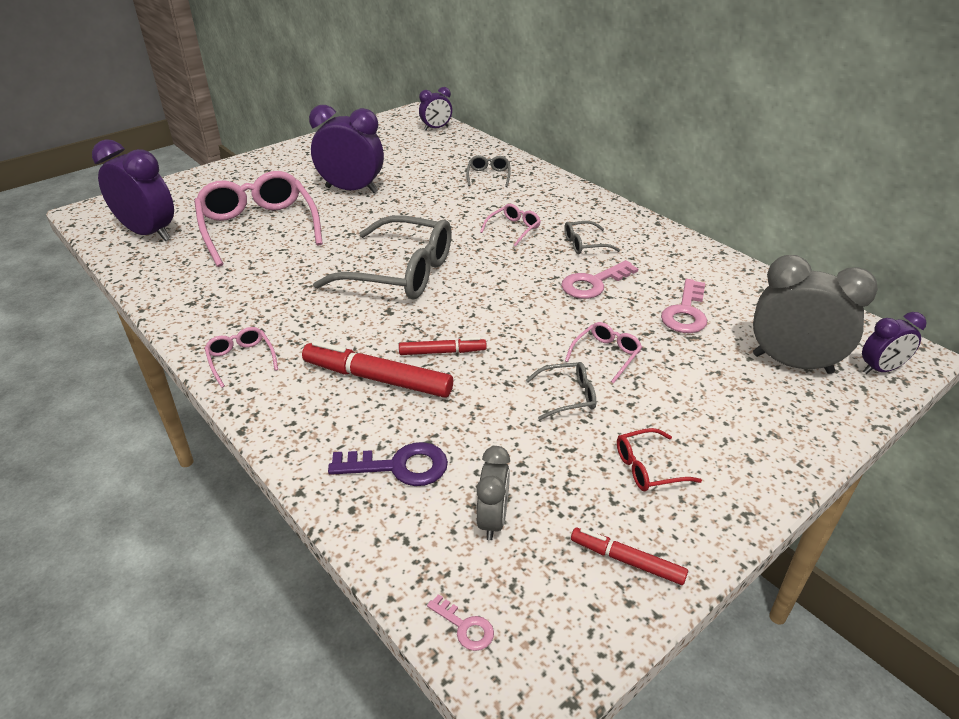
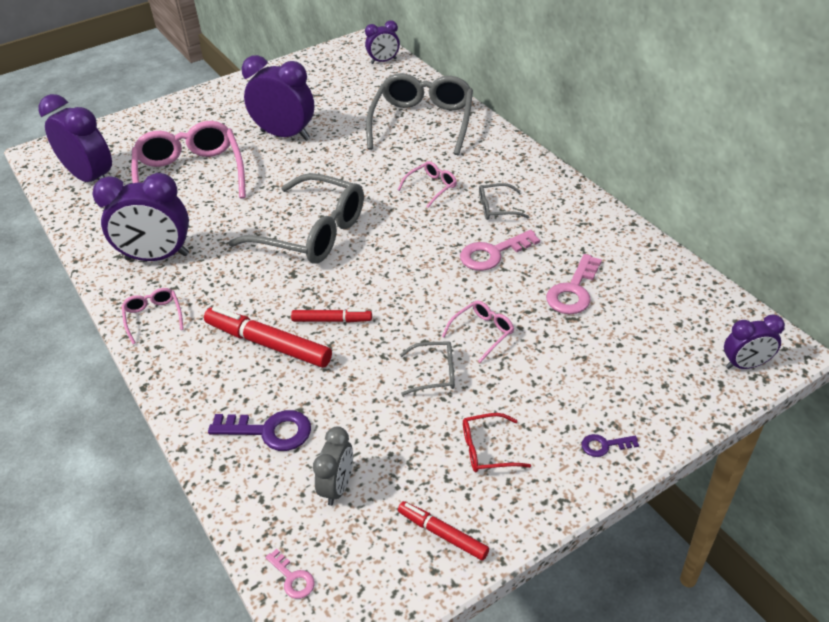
camera: 10 degrees right, 5 degrees up
(235, 302) = (157, 257): none -> purple clock
(488, 176) = (422, 122): grey glasses -> grey glasses, size x2.28
(770, 455) = (604, 445): none -> purple key
(792, 363) = (659, 353): grey clock -> none

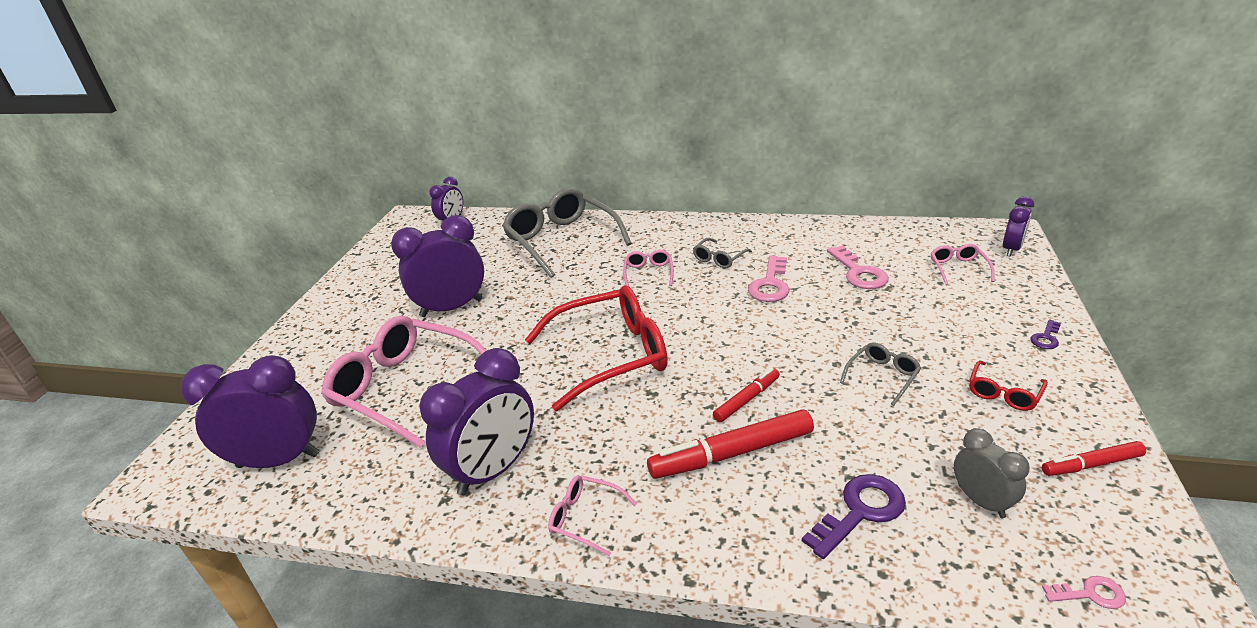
camera: 45 degrees left, 10 degrees down
(311, 232) = (610, 356): grey glasses -> red glasses
(482, 333) = (859, 331): pink glasses -> pink glasses (958, 269)

